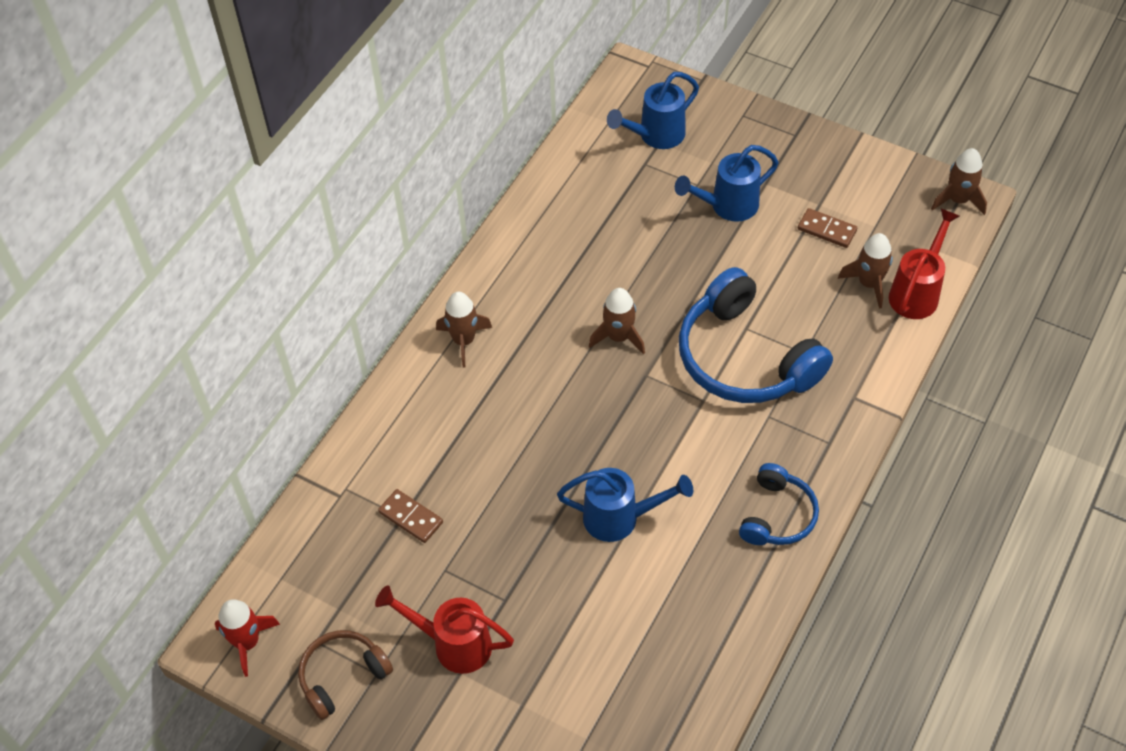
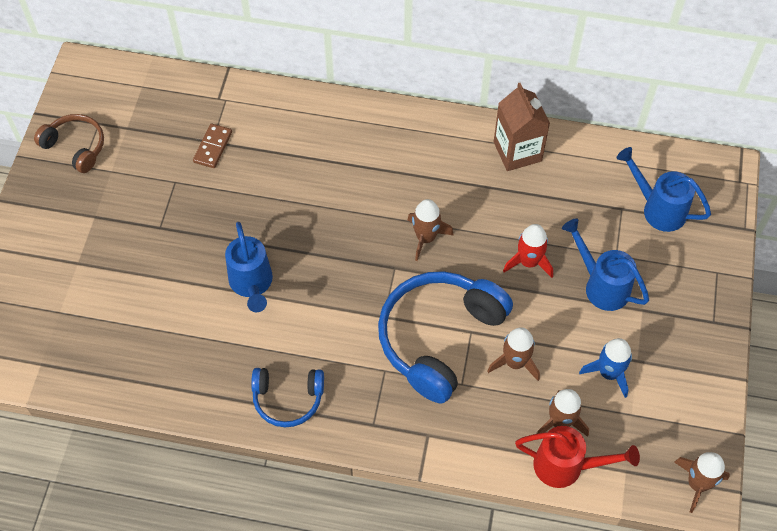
camera: 70 degrees right, 5 degrees up
(247, 642) = (88, 84): red rocket -> red rocket (528, 262)
(453, 644) = (116, 205): red watering can -> none
(464, 340) = (383, 132): brown rocket -> brown rocket (515, 362)
(541, 227) = (517, 151): none -> brown carton
(826, 230) = (609, 373): brown domino -> blue rocket

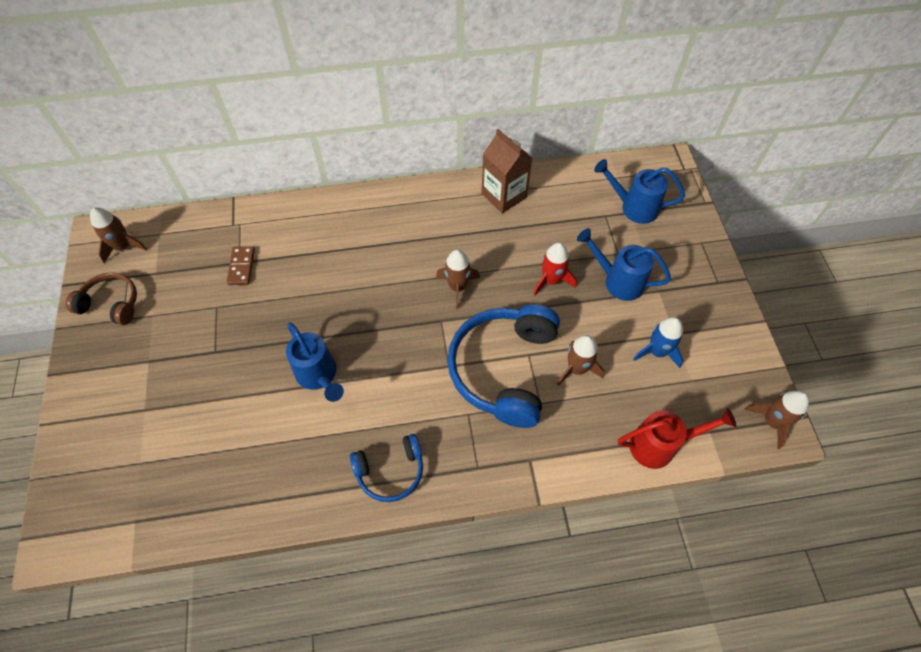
camera: 20 degrees left, 0 degrees up
(560, 422) = (637, 408): brown rocket -> brown rocket (123, 247)

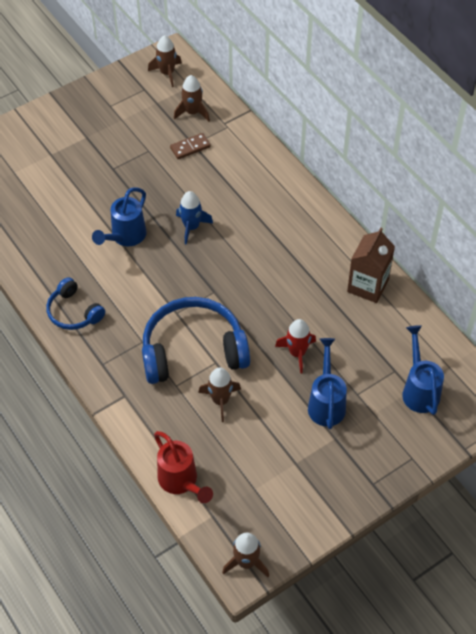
camera: 65 degrees right, 5 degrees down
(111, 304) = (118, 93): brown headphones -> none
(457, 287) = (252, 290): brown rocket -> brown rocket (192, 112)
(657, 352) = (269, 455): blue rocket -> blue rocket (191, 227)

